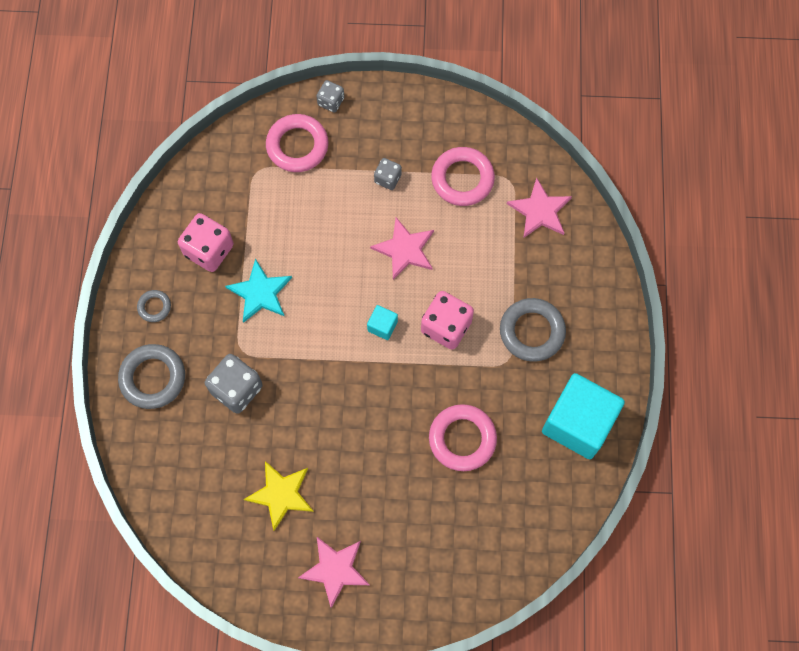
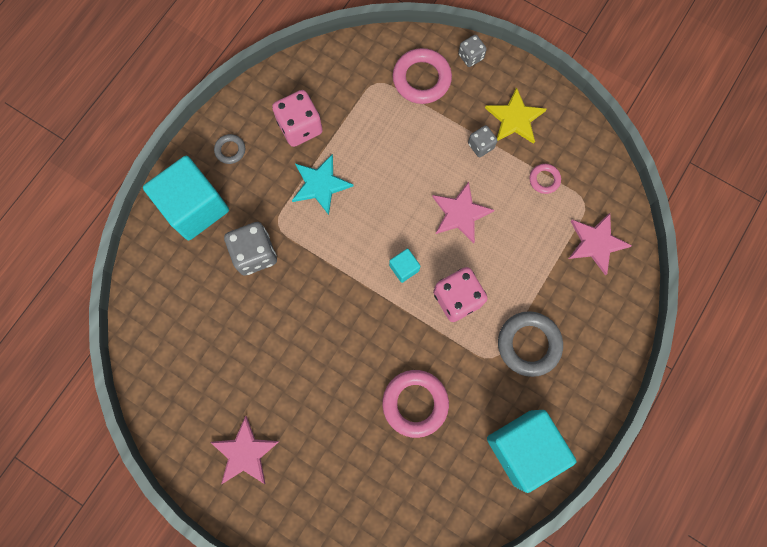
camera: 30 degrees right, 5 degrees up
(153, 378) = (195, 207): grey ring -> turquoise cube
(281, 494) = (238, 363): yellow star -> yellow star (515, 118)
(462, 179) = (544, 179): pink ring -> pink ring, size x0.52

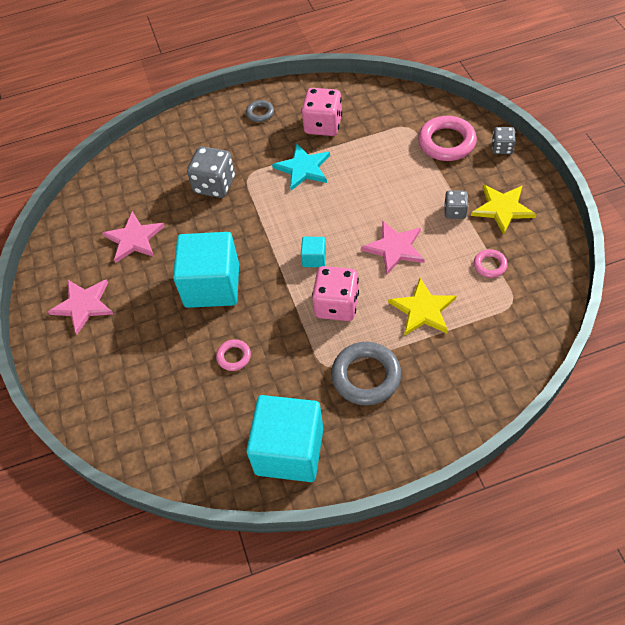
camera: 45 degrees right, 20 degrees down
(195, 207) = (202, 134): turquoise cube -> turquoise cube (212, 285)
(415, 403) = (234, 356): pink ring -> pink ring, size x0.52
(525, 255) = (422, 310): none -> yellow star
(596, 243) = (496, 339): pink star -> pink star (134, 239)

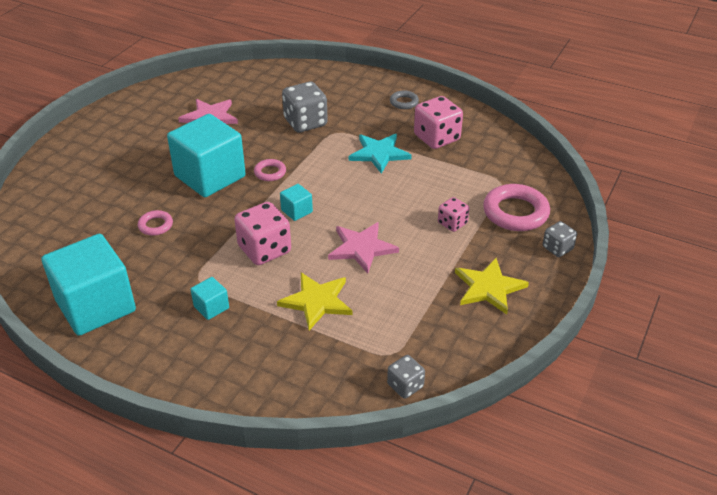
camera: 40 degrees right, 15 degrees down
(83, 305) = (126, 131): pink star -> none
(366, 376) = (211, 307): grey ring -> turquoise cube
(422, 182) = (452, 223): none -> pink dice
(455, 211) = (446, 260): grey dice -> grey dice (405, 386)
(490, 265) = (414, 315): pink ring -> pink ring (270, 172)

